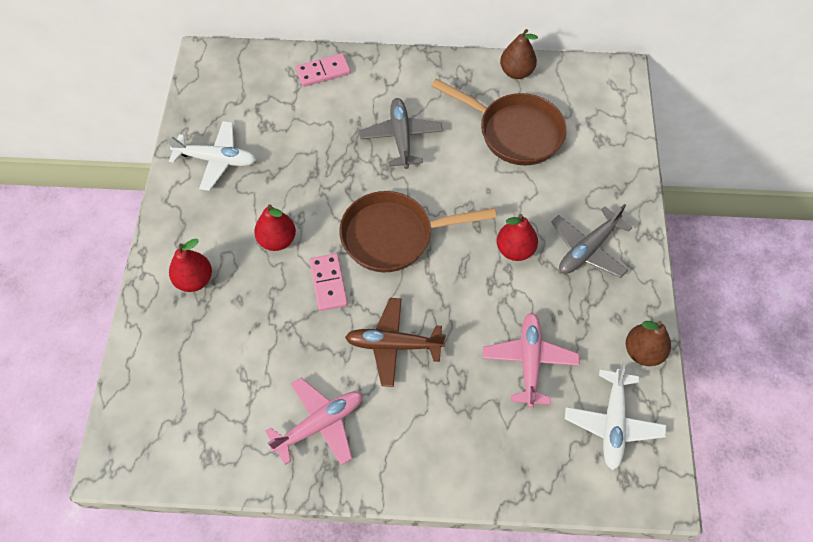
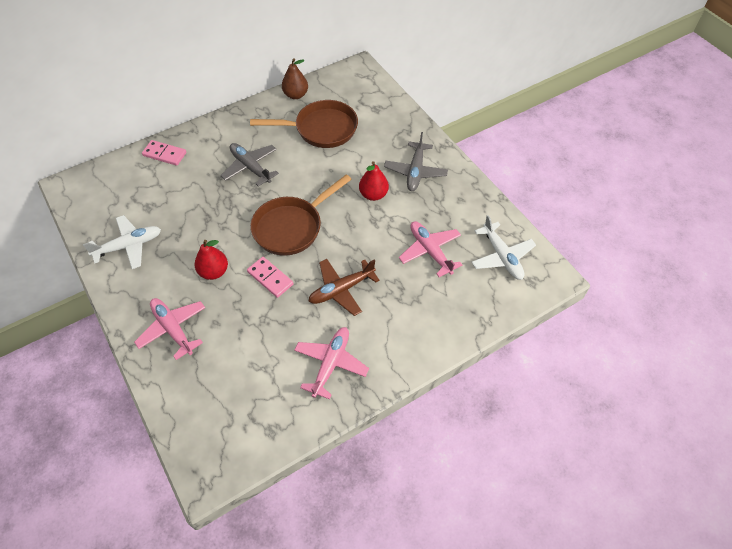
camera: 35 degrees left, 5 degrees down
(194, 280) = (173, 329): red pear -> pink plane
(323, 72) = (165, 154): pink domino -> pink domino turned 75 degrees clockwise
(643, 351) = (488, 209): brown pear -> none

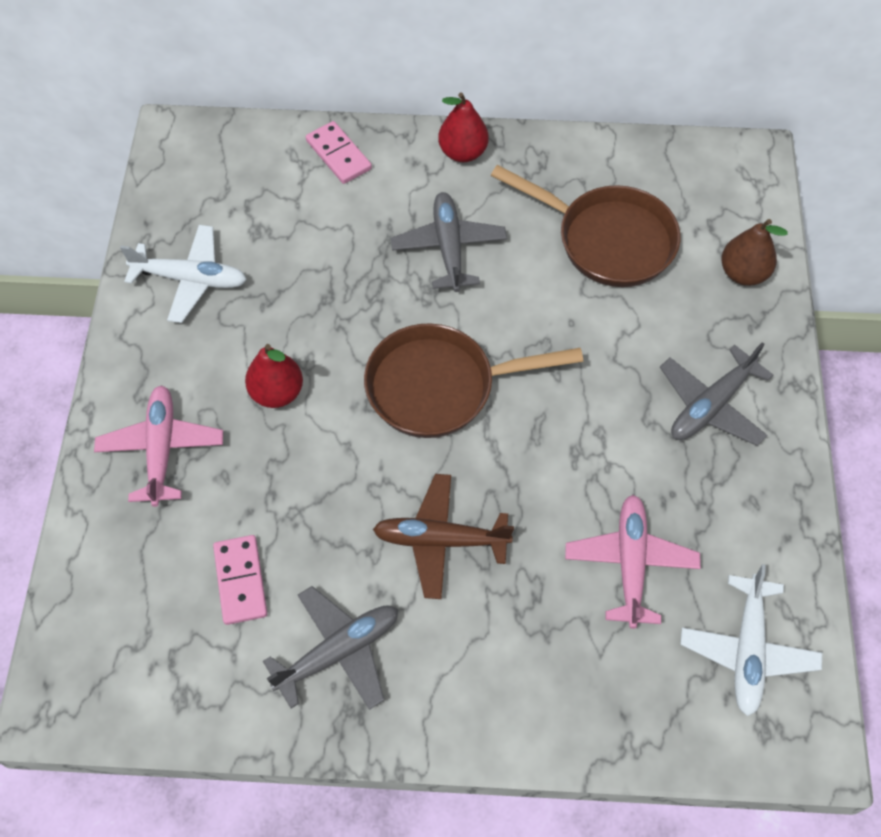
camera: 35 degrees right, 5 degrees up
(270, 278) = (349, 453): pink domino -> pink domino (241, 581)
(295, 95) = (609, 155): brown pear -> brown pear (743, 273)
(331, 363) = (339, 651): pink plane -> grey plane
(373, 194) = (609, 406): red pear -> red pear (463, 152)

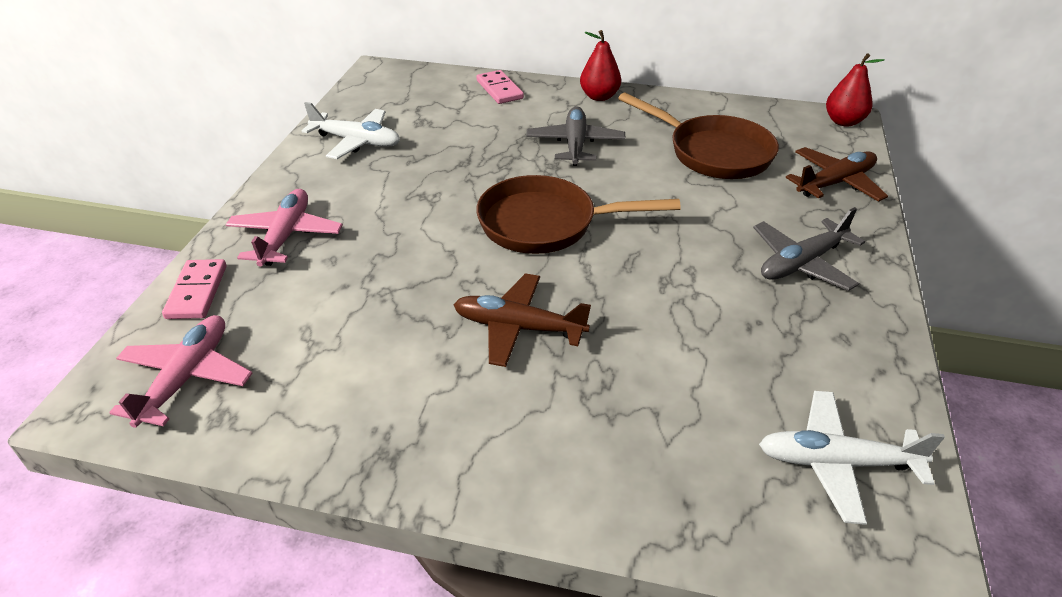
camera: 10 degrees right, 20 degrees down
(241, 581) = (316, 333): pink domino -> pink domino (197, 292)
(277, 392) = (400, 212): red pear -> red pear (843, 121)
(339, 651) = (390, 401): grey plane -> none
(630, 563) = (710, 369): pink plane -> pink plane (187, 377)
(743, 273) = (835, 183): brown pear -> brown plane
(747, 650) = (836, 462): white plane -> white plane turned 75 degrees clockwise

